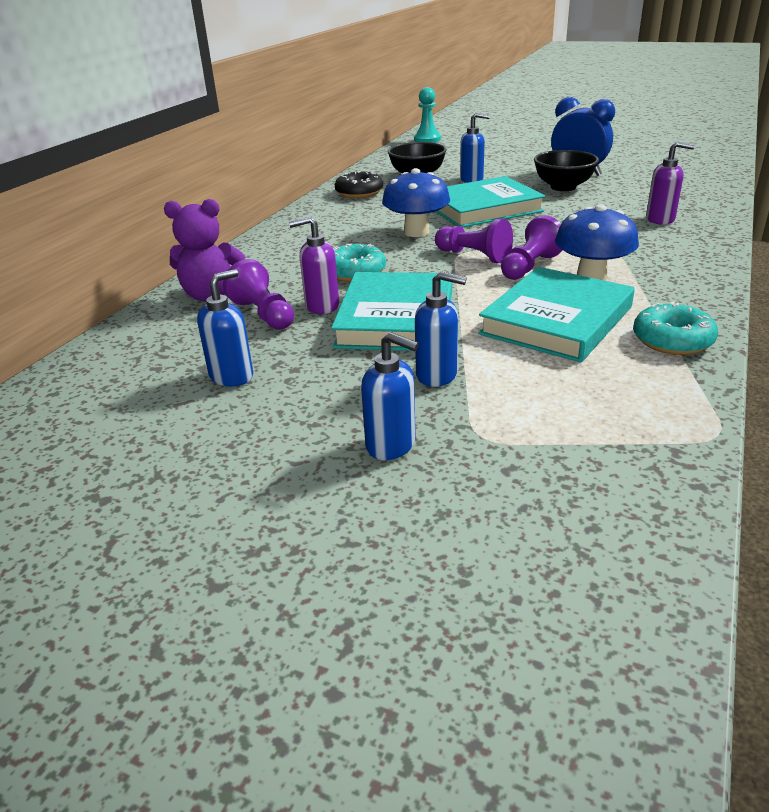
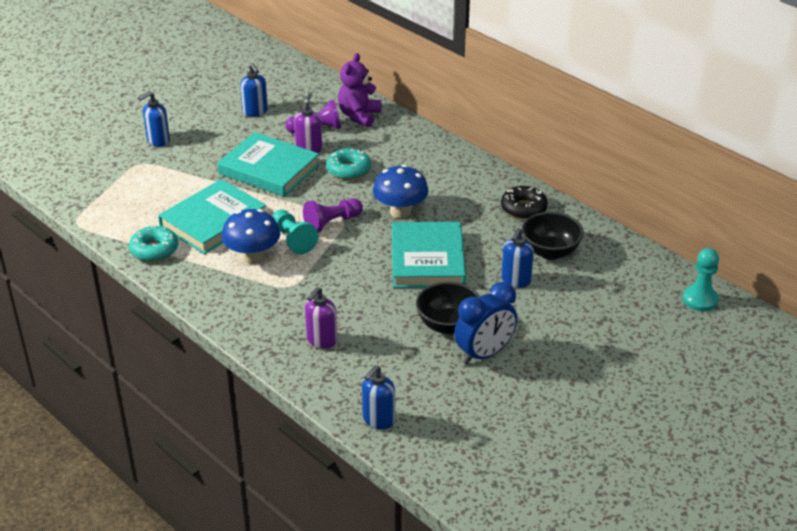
camera: 110 degrees right, 5 degrees up
(437, 375) = (198, 166): blue soap dispenser -> blue soap dispenser (378, 420)
(530, 266) = (293, 239): purple pawn -> turquoise pawn
(557, 320) = (213, 221): turquoise book -> turquoise book turned 75 degrees clockwise

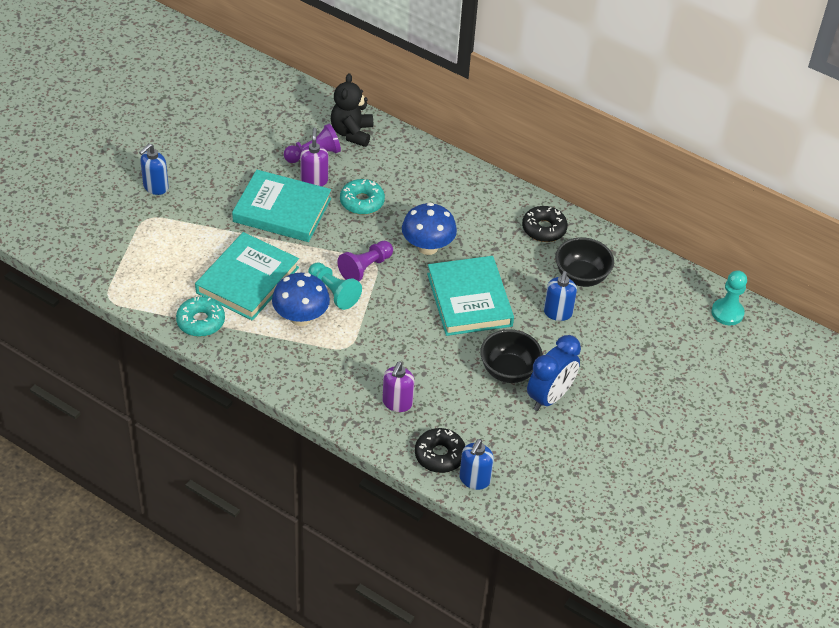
camera: 15 degrees left, 10 degrees up
(255, 112) = (243, 139): blue soap dispenser -> none
(349, 392) = (439, 455): none -> black donut
(359, 116) = (352, 133): purple teddy bear -> black teddy bear

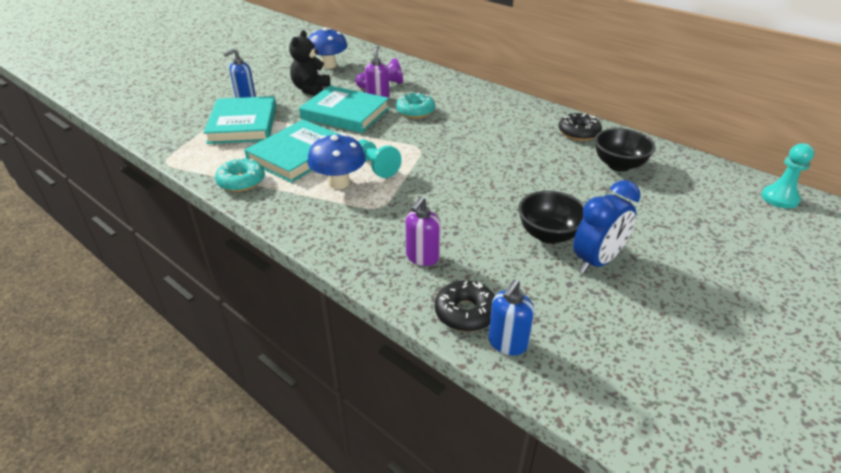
camera: 10 degrees right, 10 degrees down
(352, 133) = (415, 75): black teddy bear -> black teddy bear (310, 89)
(365, 268) = (410, 151): purple pawn -> none
(427, 247) = (470, 140): blue mushroom -> blue mushroom (329, 65)
(469, 299) = (507, 177): turquoise book -> turquoise book (243, 124)
(557, 313) = (598, 190): blue soap dispenser -> none

